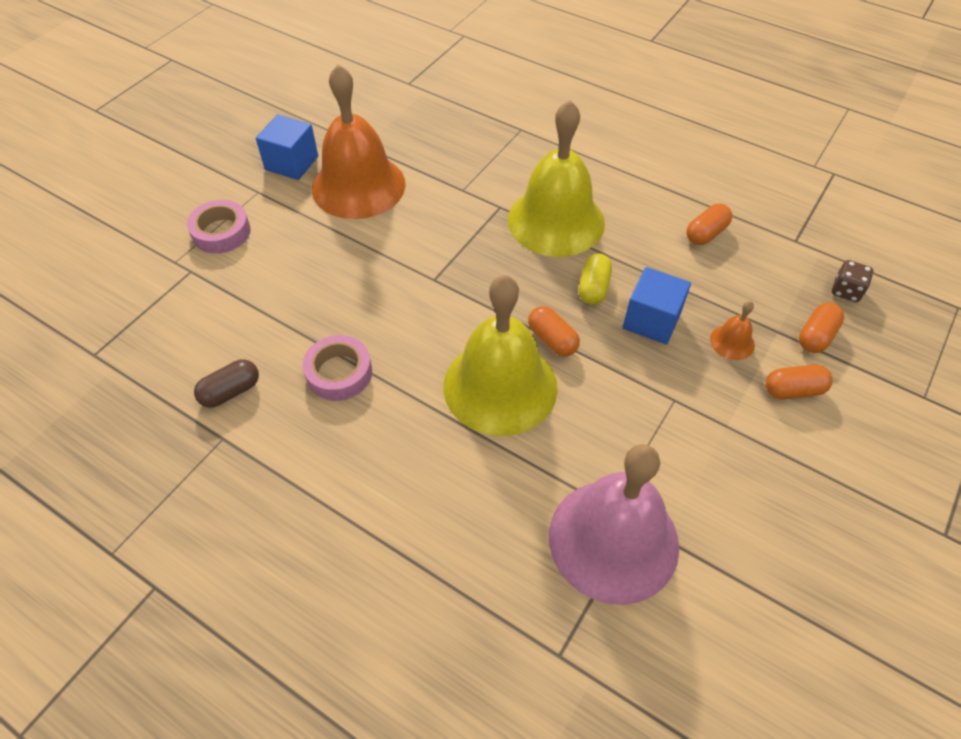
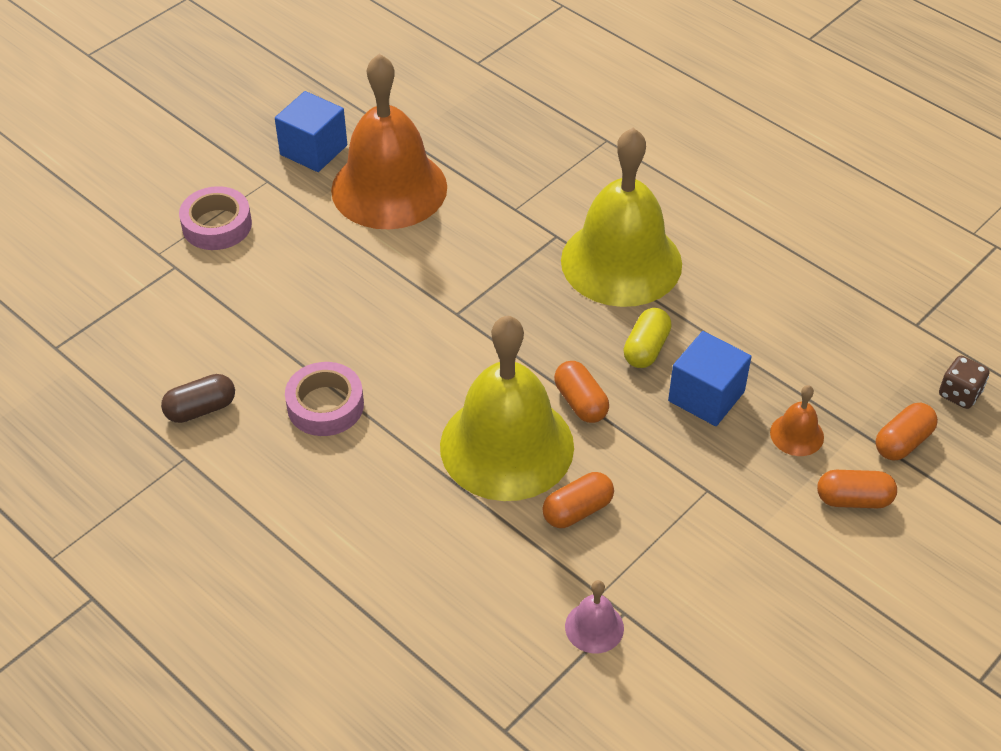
camera: 10 degrees right, 5 degrees down
(613, 540) = (594, 627): pink bell -> pink bell, size x0.40
(706, 233) = (805, 301): orange capsule -> orange capsule (577, 510)

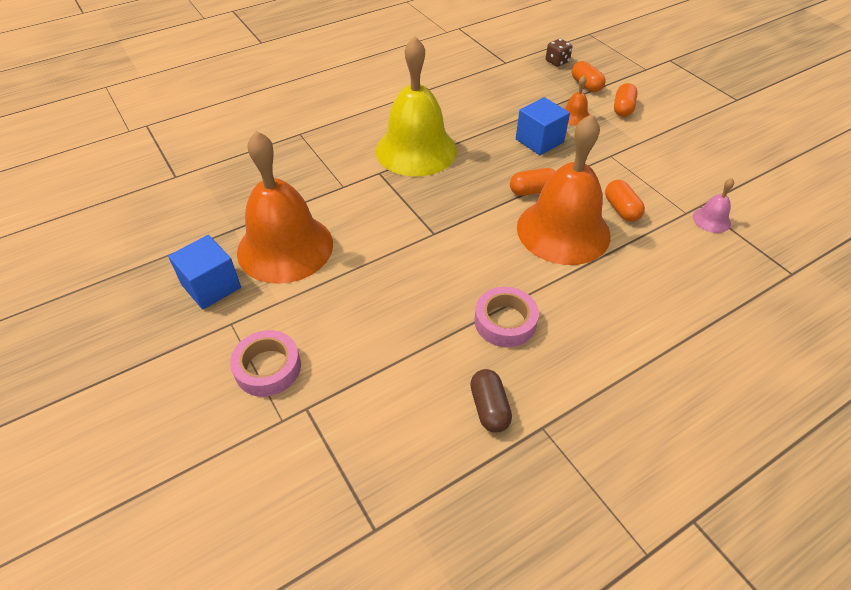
camera: 75 degrees left, 0 degrees up
(507, 446) = (563, 230): yellow bell -> orange bell
(646, 349) = (494, 155): yellow capsule -> none

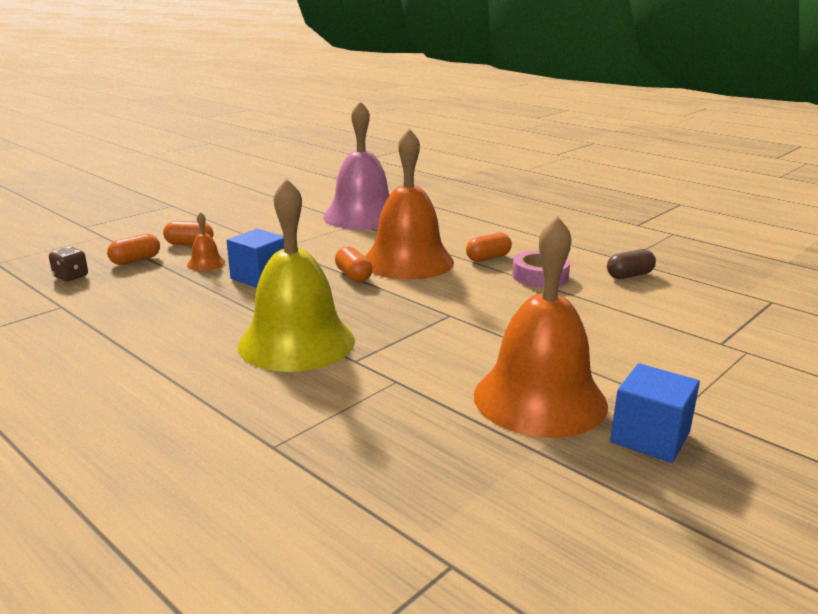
camera: 105 degrees left, 25 degrees down
(268, 368) = (708, 370): pink tape -> none
(621, 209) = (364, 242): orange capsule -> orange capsule (488, 258)
(711, 220) = (362, 216): pink bell -> pink bell, size x2.49

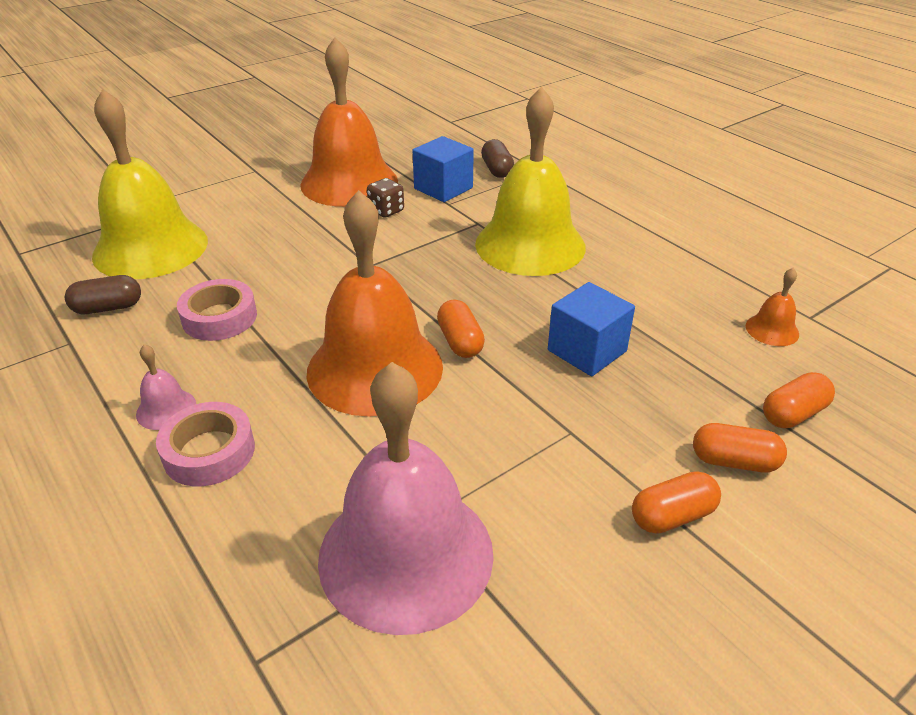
camera: 170 degrees left, 15 degrees up
(71, 276) = (857, 378): brown dice -> brown dice (386, 211)
(206, 263) = (676, 393): orange bell -> orange bell (772, 330)
(340, 440) = (497, 170): none -> brown capsule
(479, 231) = (209, 452): none -> pink tape
(488, 258) = (255, 365): orange capsule -> orange capsule (672, 516)
(520, 241) = (166, 409): none -> pink bell
(650, 437) = (301, 156): blue cube -> blue cube (443, 188)
(665, 313) = (150, 248): none -> yellow bell

